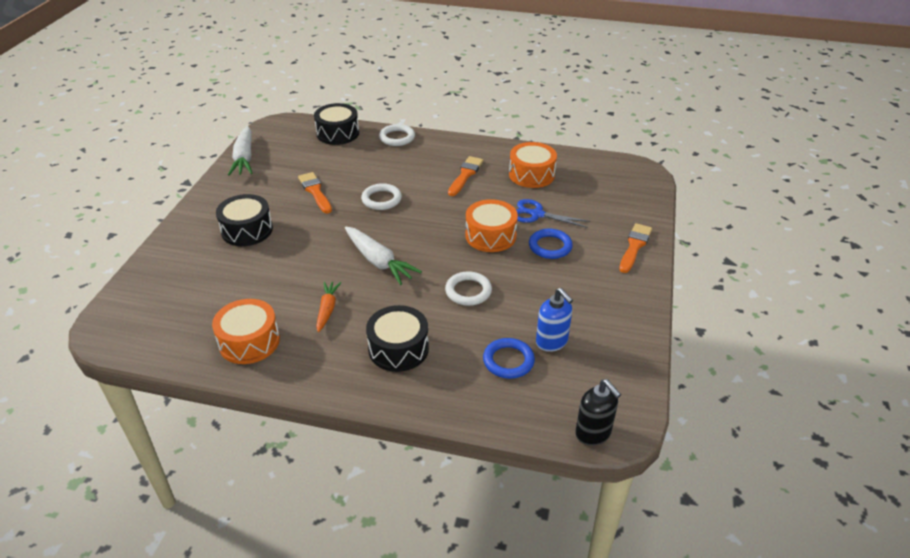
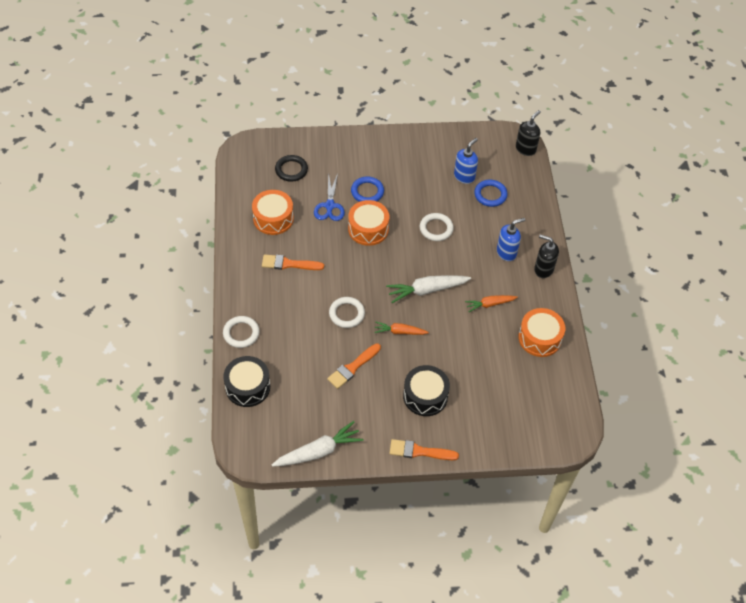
camera: 110 degrees left, 15 degrees up
(336, 230) = (399, 332): none -> orange carrot
(350, 380) = (543, 269): none -> black soap dispenser
(379, 261) = (426, 290): white carrot -> white carrot turned 135 degrees counterclockwise
(398, 349) = (506, 252): black drum -> blue soap dispenser
(601, 197) = (291, 170): none -> black ring
(634, 246) = (348, 145): orange brush -> orange brush (419, 451)

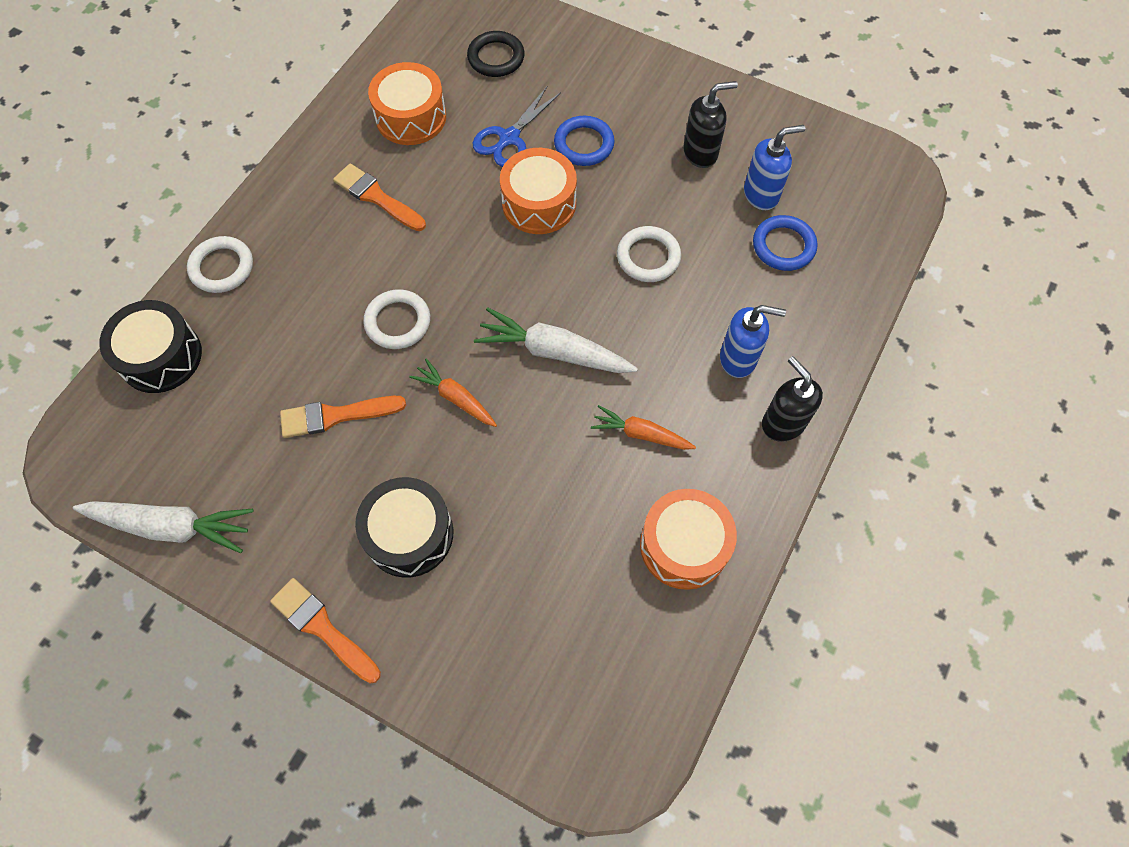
camera: 35 degrees right, 10 degrees up
(525, 149) = (903, 198): black soap dispenser -> black soap dispenser (700, 153)

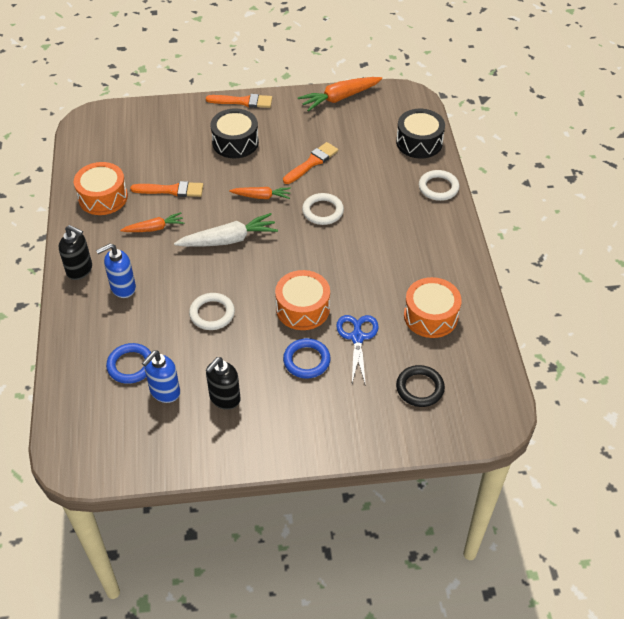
camera: 145 degrees right, 15 degrees down
(172, 526) = (339, 98): white carrot -> orange carrot
(377, 197) = (399, 261): orange brush -> orange brush (171, 190)

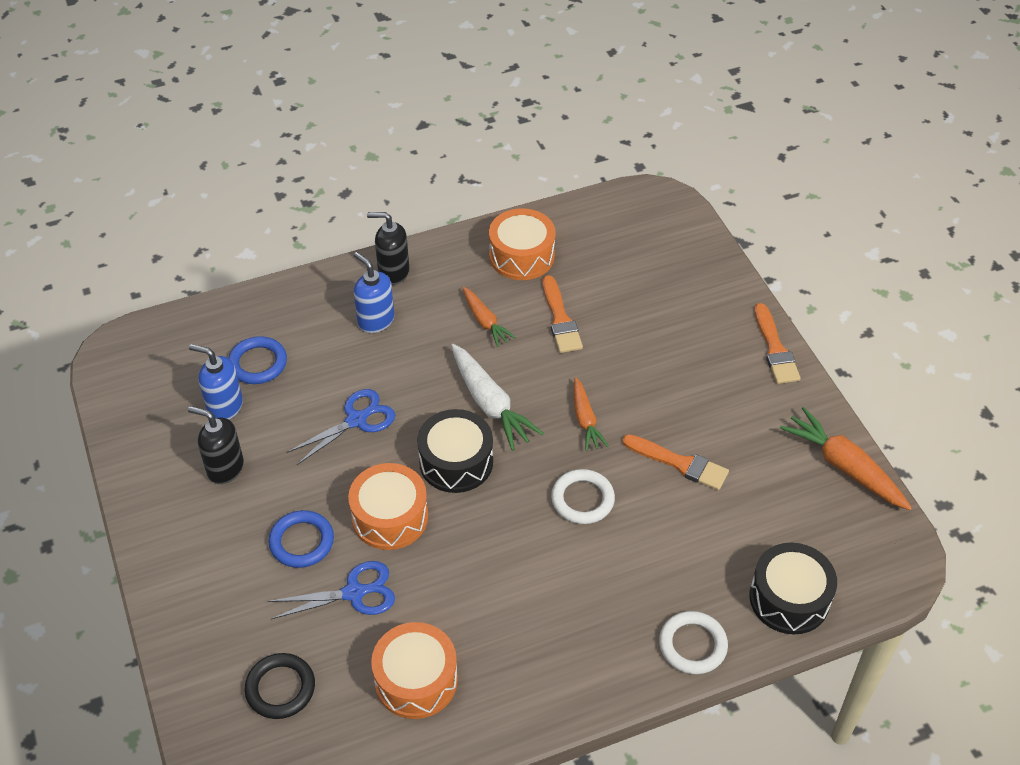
camera: 75 degrees right, 0 degrees up
(80, 270) = (393, 272): black soap dispenser -> black soap dispenser turned 90 degrees clockwise
(212, 313) = (356, 420): white ring -> blue scissors
(235, 142) = (683, 362): black drum -> black drum (456, 462)

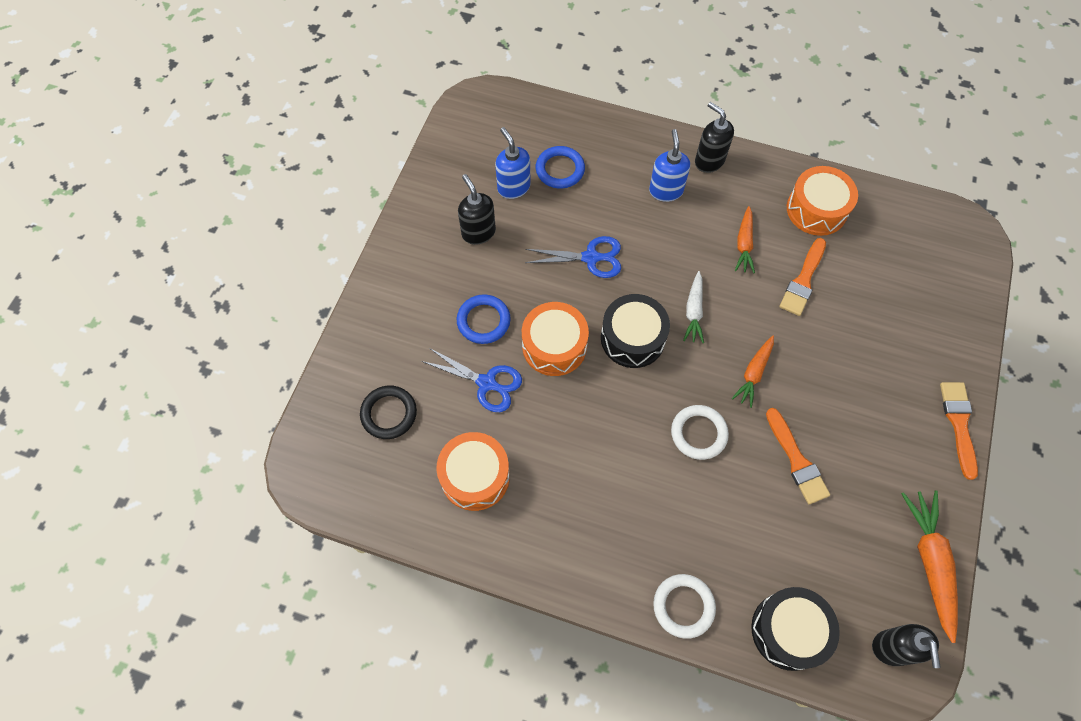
camera: 40 degrees right, 15 degrees up
(490, 404) = (694, 311): white carrot -> white carrot, size x0.62
(775, 349) = (958, 424): orange brush -> orange brush turned 150 degrees clockwise
(873, 551) = (892, 648): none -> black soap dispenser

